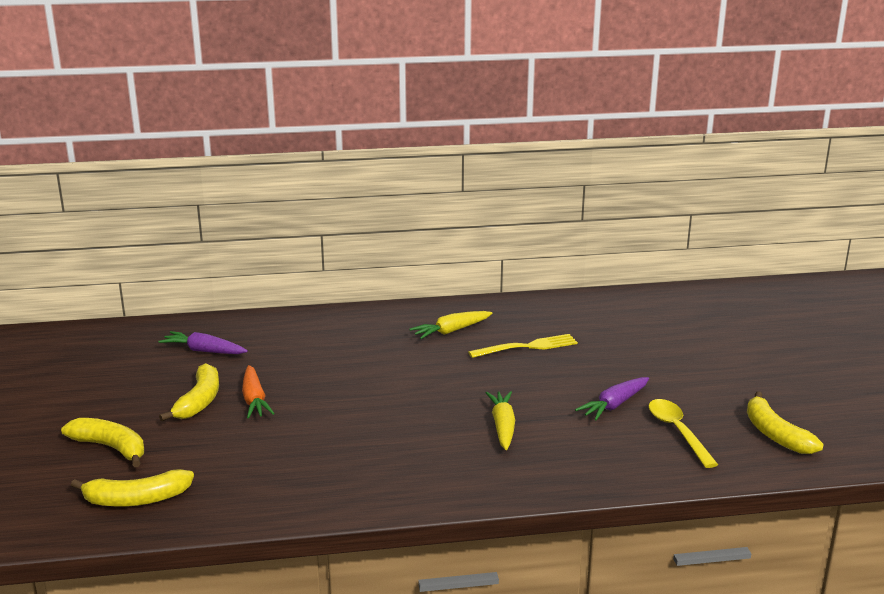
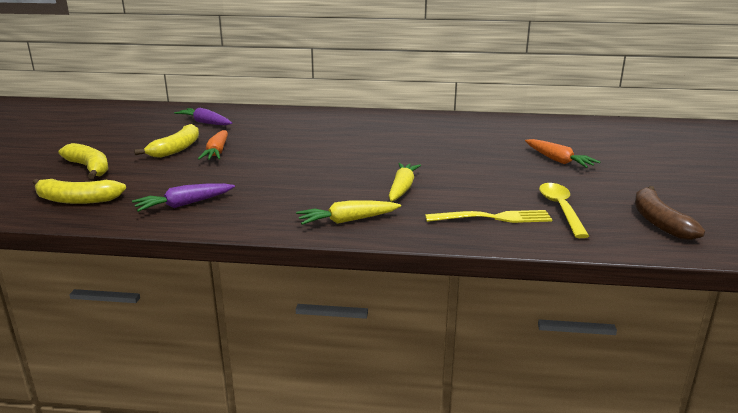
camera: 15 degrees right, 0 degrees up
(451, 331) = (399, 128): yellow carrot -> yellow carrot (348, 220)
(527, 347) = (455, 142): yellow fork -> yellow fork (493, 218)
(614, 405) = (510, 185): purple carrot -> purple carrot (184, 204)
(649, 361) = (558, 160): none -> orange carrot
(775, 434) = (658, 221): yellow banana -> brown banana

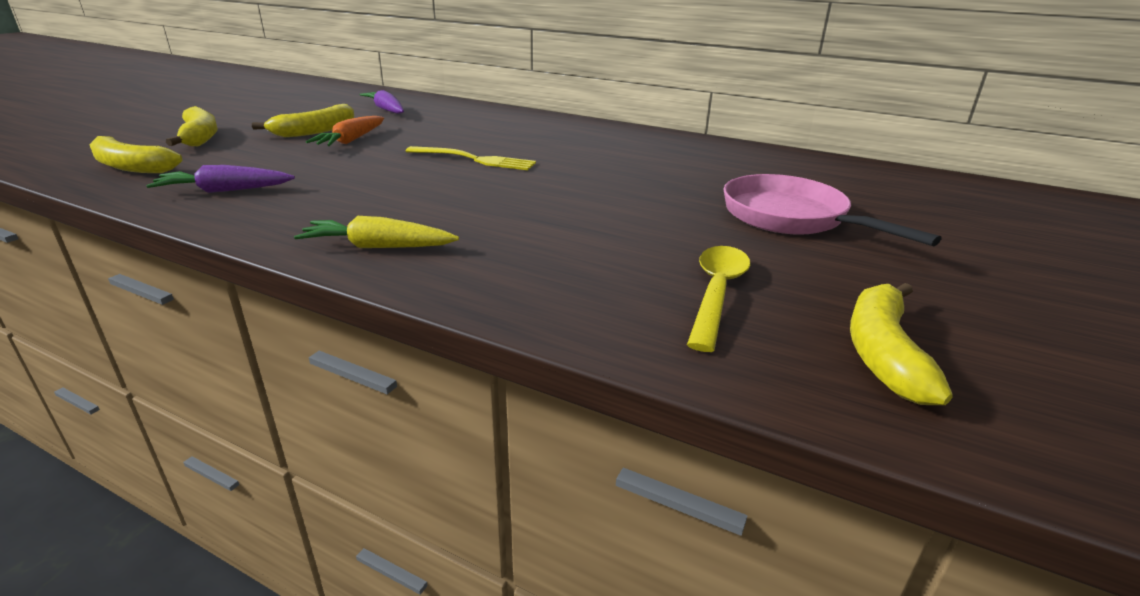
camera: 20 degrees right, 5 degrees up
(402, 188) = (509, 218): yellow carrot -> none
(493, 218) = (588, 285): yellow fork -> yellow fork (474, 159)
(558, 160) = (791, 218): orange carrot -> pink pan
(658, 221) = (883, 352): brown banana -> yellow banana

